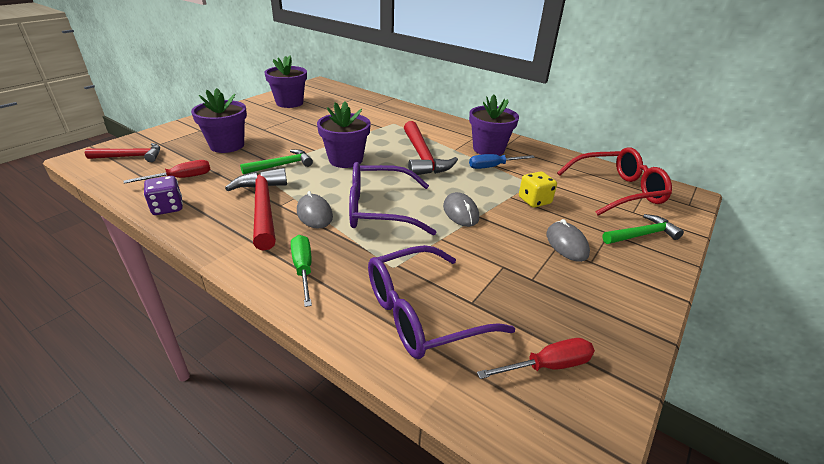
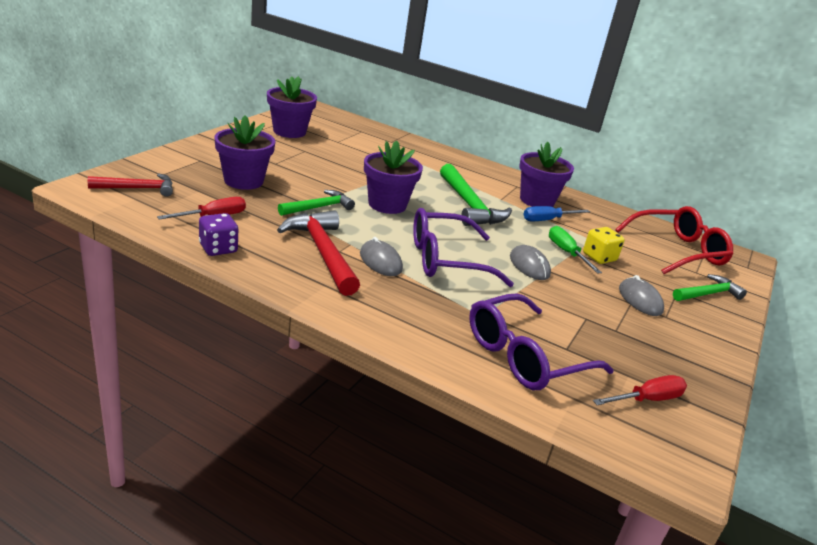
camera: 10 degrees left, 5 degrees down
(303, 269) = (395, 314): green screwdriver -> green screwdriver (566, 252)
(422, 157) = (469, 205): red hammer -> green hammer

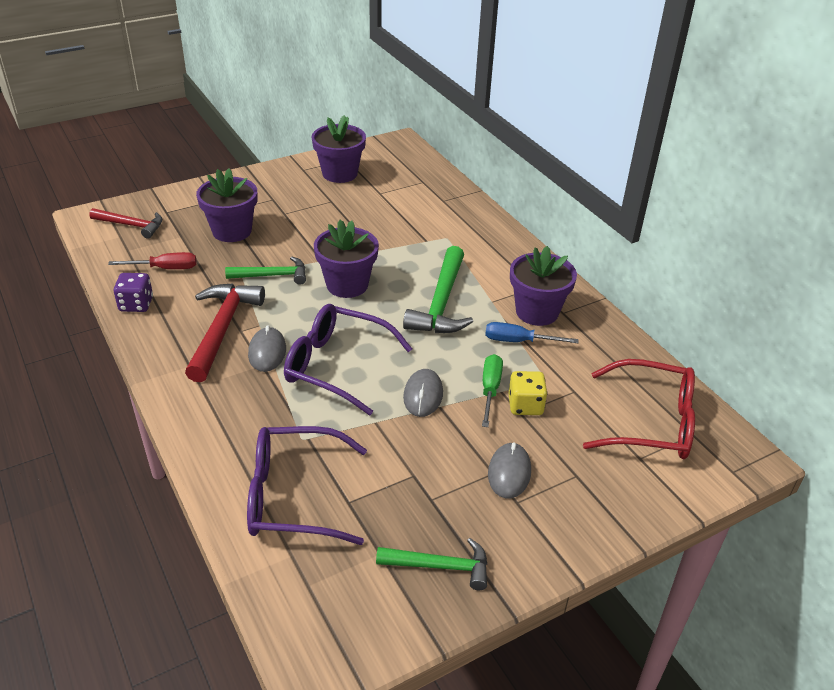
camera: 35 degrees right, 10 degrees up
(647, 399) = (366, 586): red screwdriver -> none
(708, 294) = (616, 491): green hammer -> green hammer (440, 566)

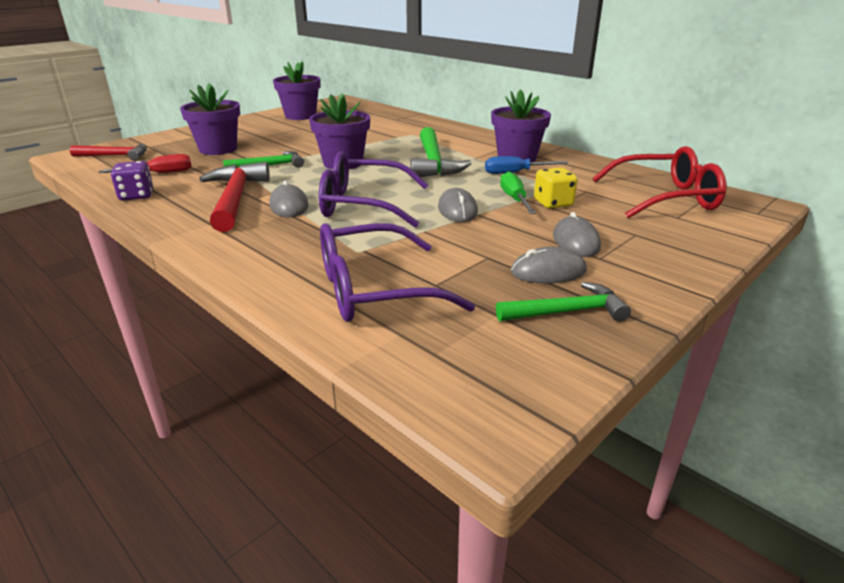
camera: 15 degrees left, 10 degrees down
(456, 510) = (548, 271): none -> grey mouse

